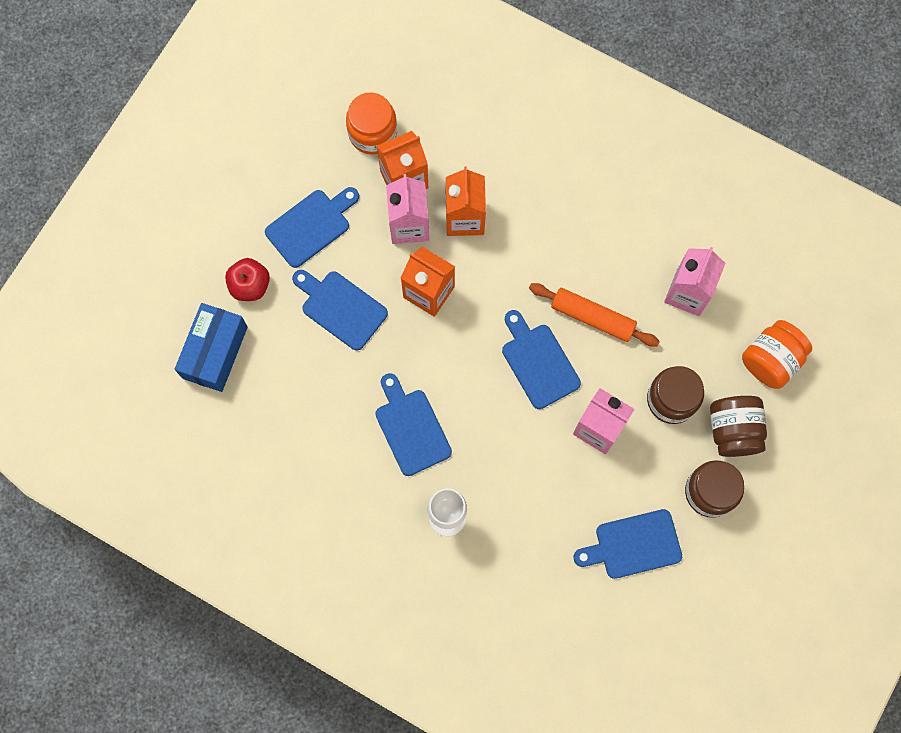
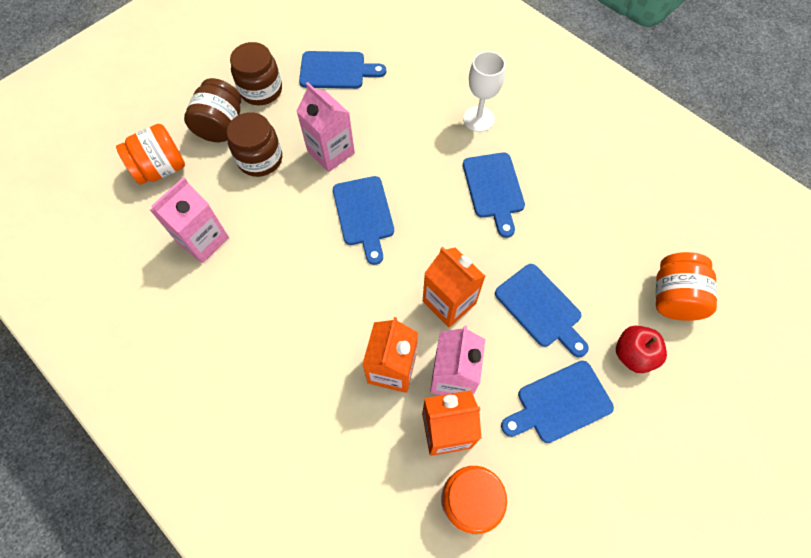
camera: 165 degrees left, 10 degrees down
(215, 352) = (673, 297): blue box -> orange jar
(592, 317) = (300, 240): orange rolling pin -> none

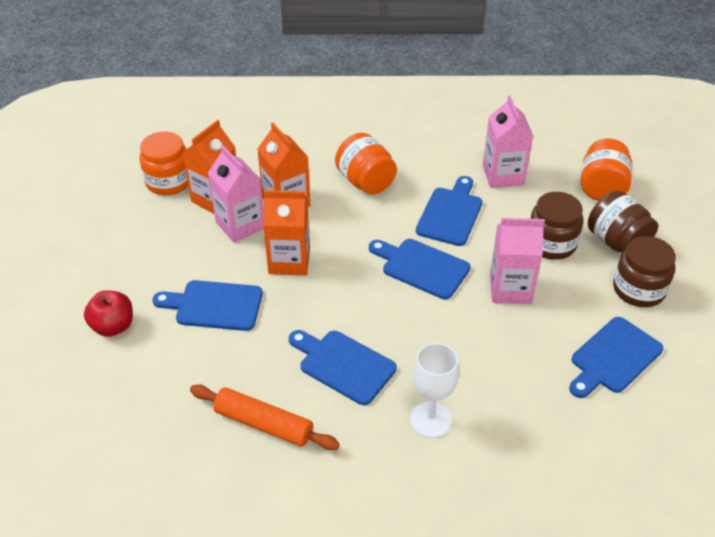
camera: 135 degrees right, 20 degrees down
(560, 403) = (149, 260): blue cutting board -> blue cutting board (450, 214)
(579, 191) = (263, 424): none -> orange rolling pin
(673, 297) = (104, 394): orange jar -> orange jar (365, 182)

